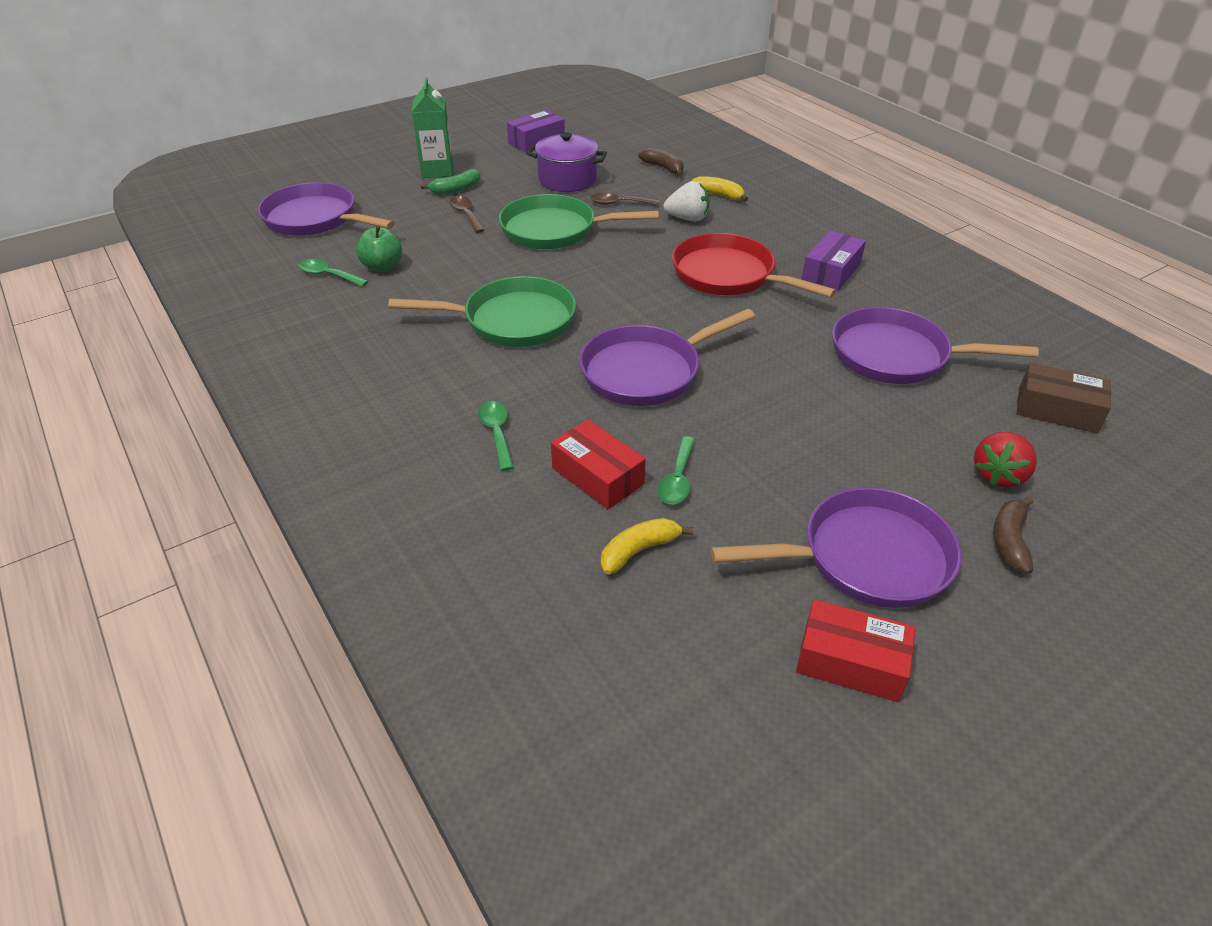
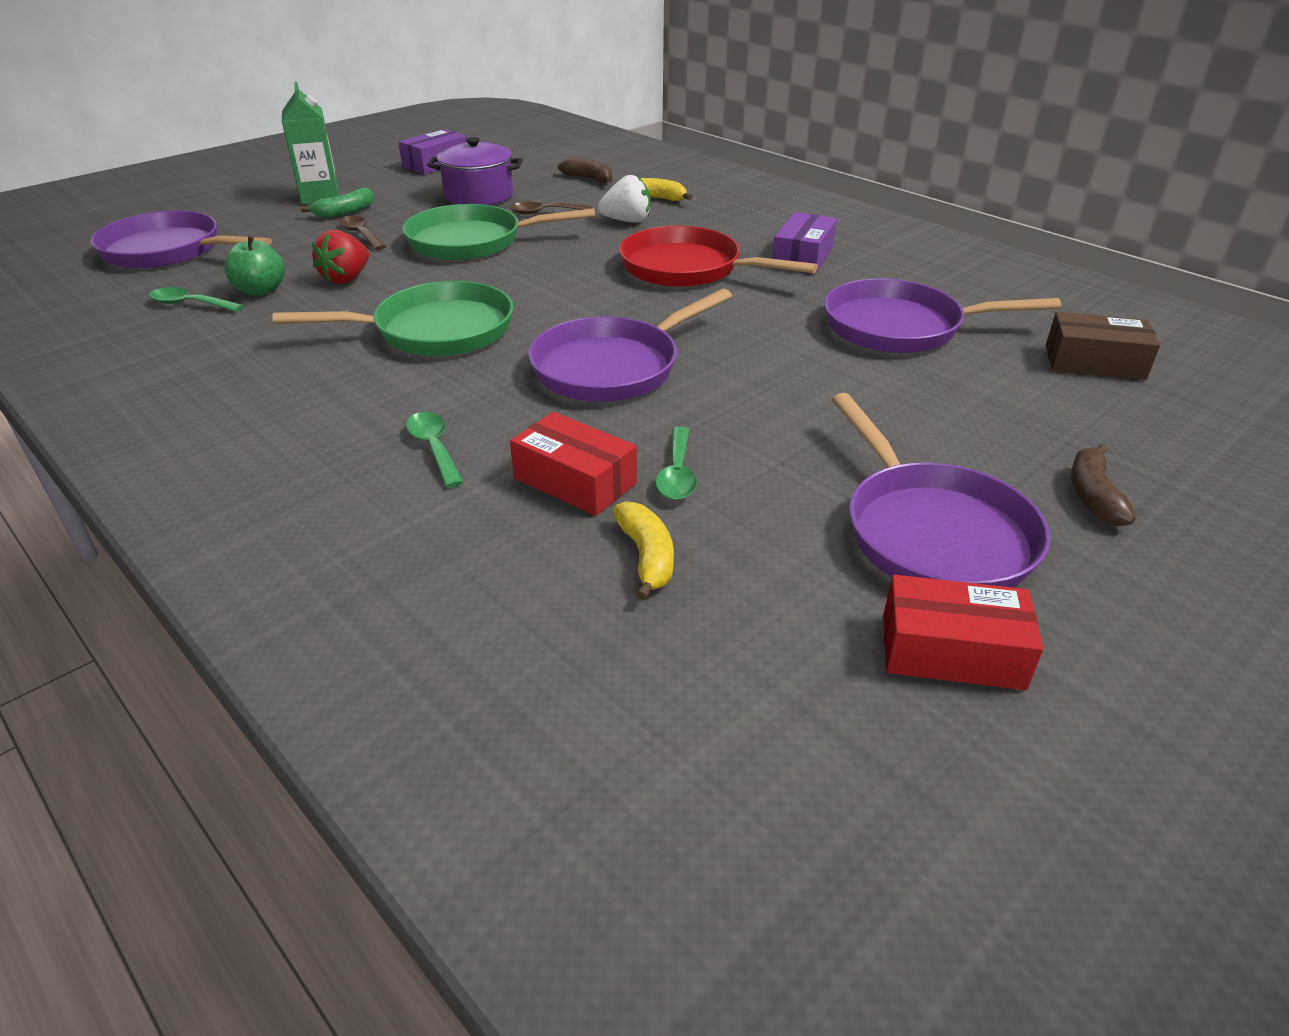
camera: 10 degrees left, 5 degrees down
(639, 550) = (647, 557): yellow banana -> yellow banana turned 120 degrees clockwise
(866, 557) = (932, 532): purple pan -> purple pan turned 90 degrees clockwise
(998, 475) = (1055, 431): red strawberry -> red strawberry (346, 278)

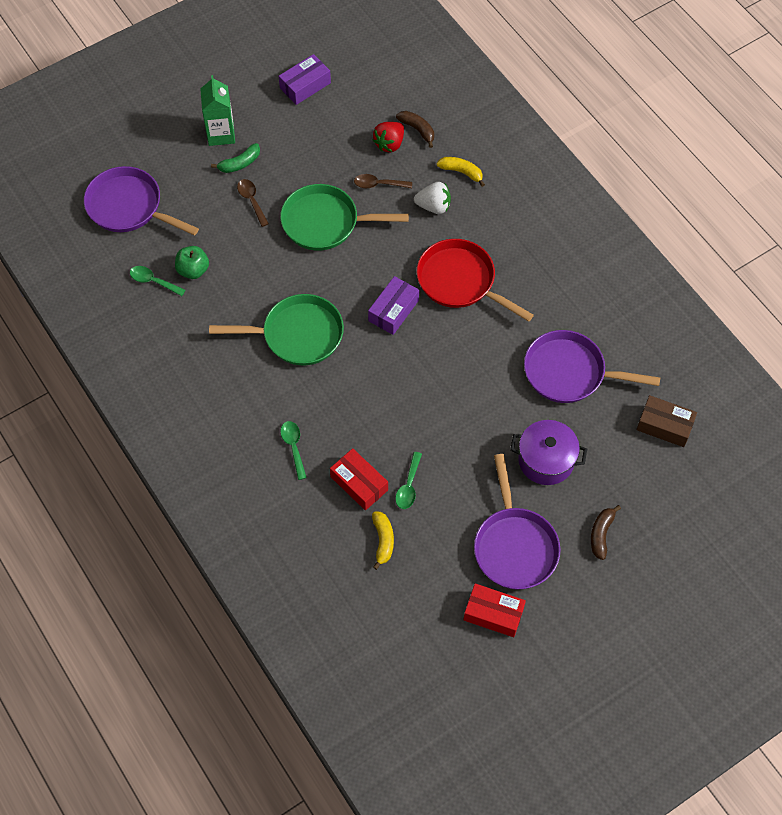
camera: 10 degrees right, 25 degrees up
(346, 278) = (244, 262): red strawberry -> red strawberry (389, 144)
(479, 196) = (334, 149): purple pot -> purple pot (546, 460)
(613, 367) = (393, 388): purple pan -> none
(803, 257) = (539, 277): purple box -> purple box (393, 310)

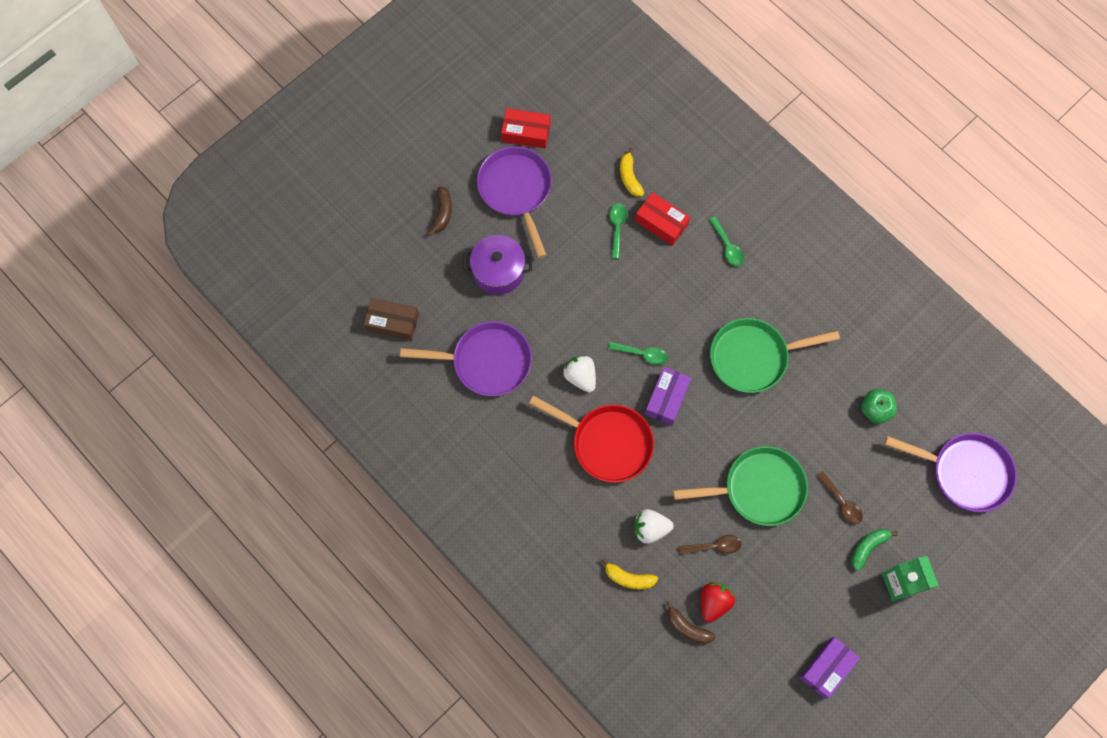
camera: 170 degrees right, 10 degrees up
(153, 281) = (910, 391): green spoon -> green spoon (642, 354)
(475, 343) = (580, 377): none -> white strawberry

